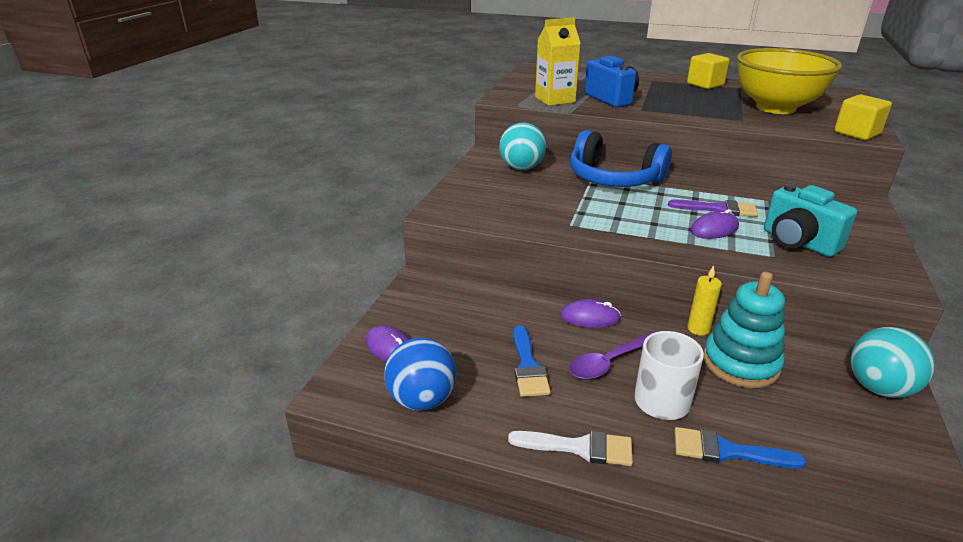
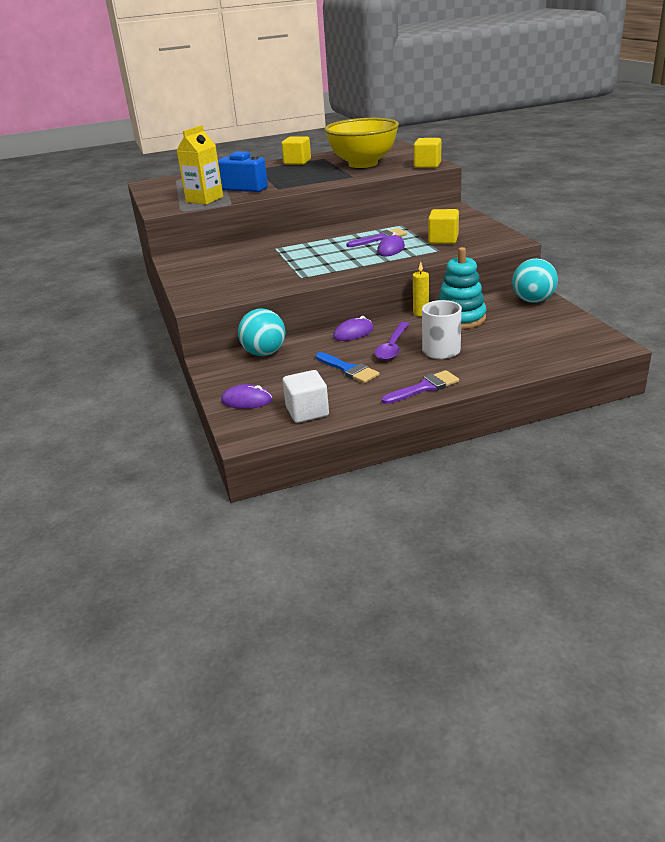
camera: 35 degrees left, 0 degrees up
(422, 399) = (307, 412): blue ball -> white cube
(521, 168) = (216, 259): turquoise ball -> turquoise ball (264, 353)
(579, 447) = (424, 388): white brush -> purple brush
(613, 178) = (291, 244): blue headphones -> none
(727, 451) = (495, 355): blue brush -> none
(798, 242) = (443, 240): turquoise camera -> yellow cube

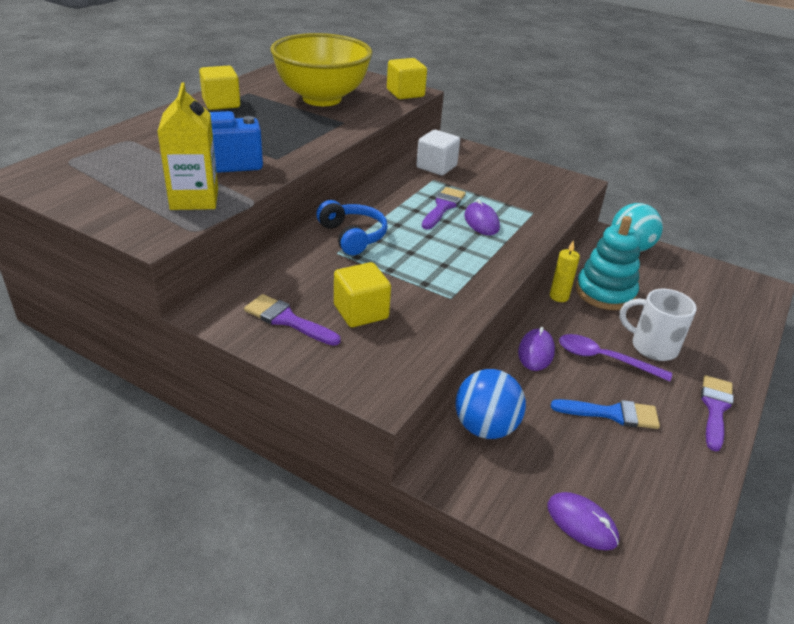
camera: 45 degrees left, 5 degrees up
(202, 268) = (287, 320): none -> purple brush
(247, 400) = (582, 523): purple mouse -> purple mouse turned 75 degrees clockwise
(264, 353) = (485, 427): turquoise ball -> blue ball
(297, 243) = (352, 236): none -> blue headphones
(307, 412) = (669, 505): white cube -> white cube (436, 167)
(392, 347) = (604, 359): purple spoon -> purple spoon turned 135 degrees clockwise
(443, 240) = (513, 194): yellow cube -> yellow cube (361, 312)

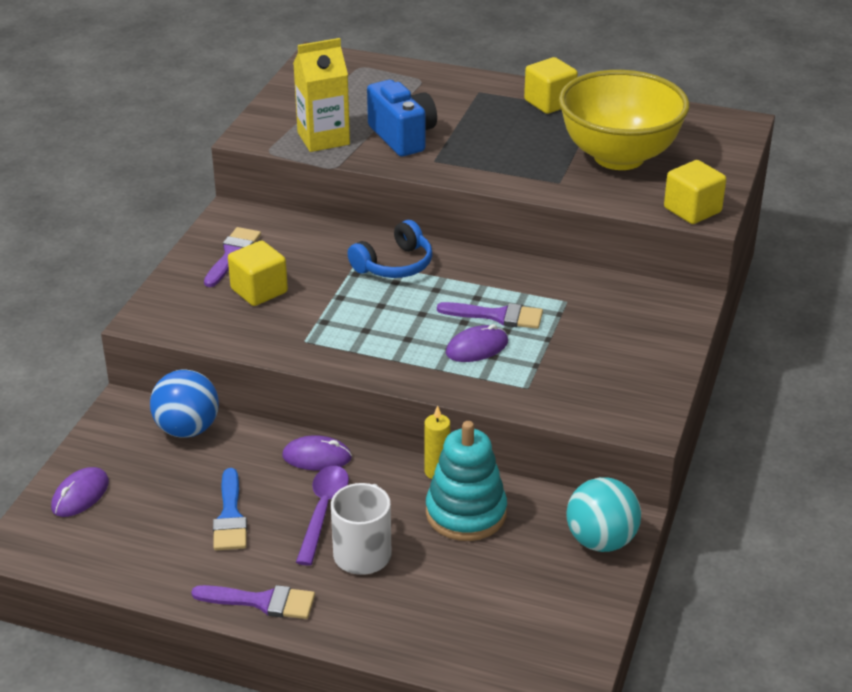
camera: 80 degrees right, 0 degrees up
(436, 167) = (604, 299): white cube -> none

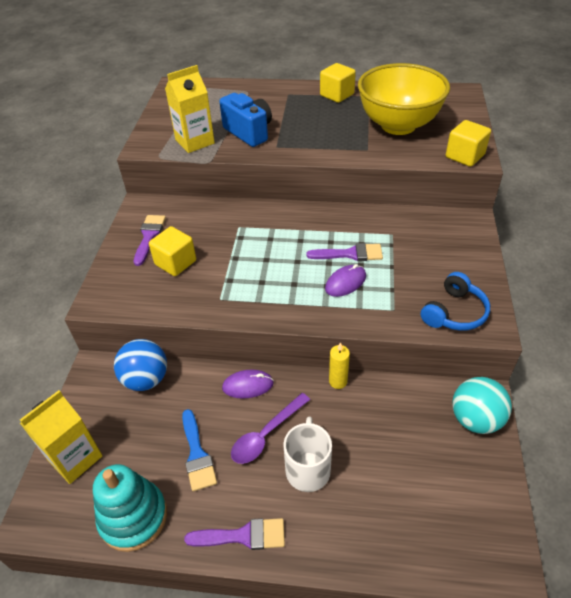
camera: 10 degrees left, 10 degrees up
(80, 495) = (75, 458): purple mouse -> yellow carton
(323, 511) = (266, 434): purple spoon -> purple spoon turned 135 degrees counterclockwise
(394, 265) = (265, 226): blue headphones -> blue headphones (454, 312)
(466, 513) = (371, 414): turquoise stacking toy -> turquoise stacking toy (133, 517)

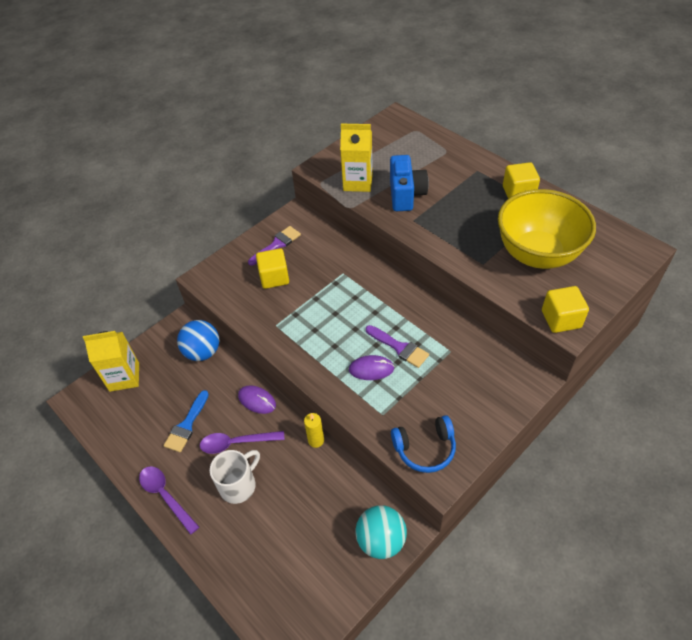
camera: 40 degrees right, 5 degrees up
(133, 517) = (122, 437): turquoise stacking toy -> none
(243, 536) = (166, 496): purple brush -> purple spoon

